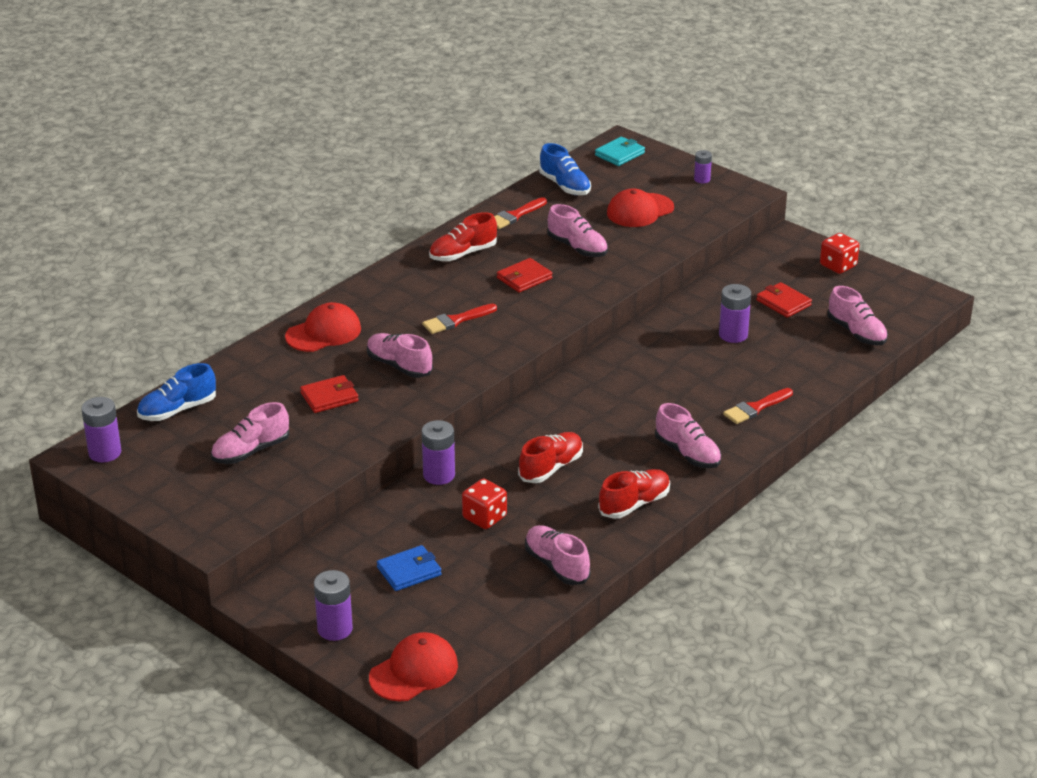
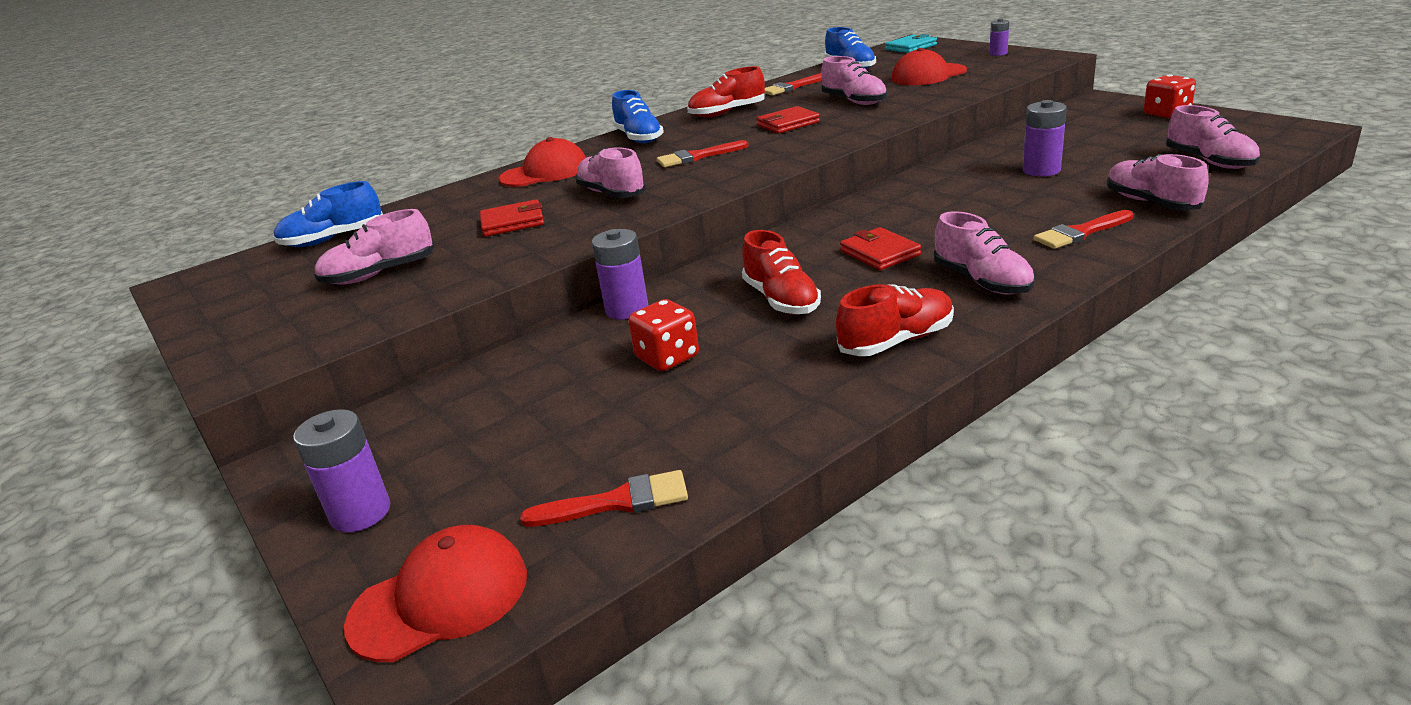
camera: 15 degrees right, 5 degrees down
(105, 453) = (214, 279): purple battery -> none
(391, 287) = (639, 138): none -> blue shoe
(409, 571) = (524, 427): blue wallet -> none
(489, 616) = (617, 502): none -> red brush
(551, 468) = (781, 300): red shoe -> red shoe turned 105 degrees clockwise
(556, 565) = (755, 423): pink shoe -> pink shoe (1151, 203)
(783, 303) = (1103, 143): red wallet -> red wallet (880, 253)

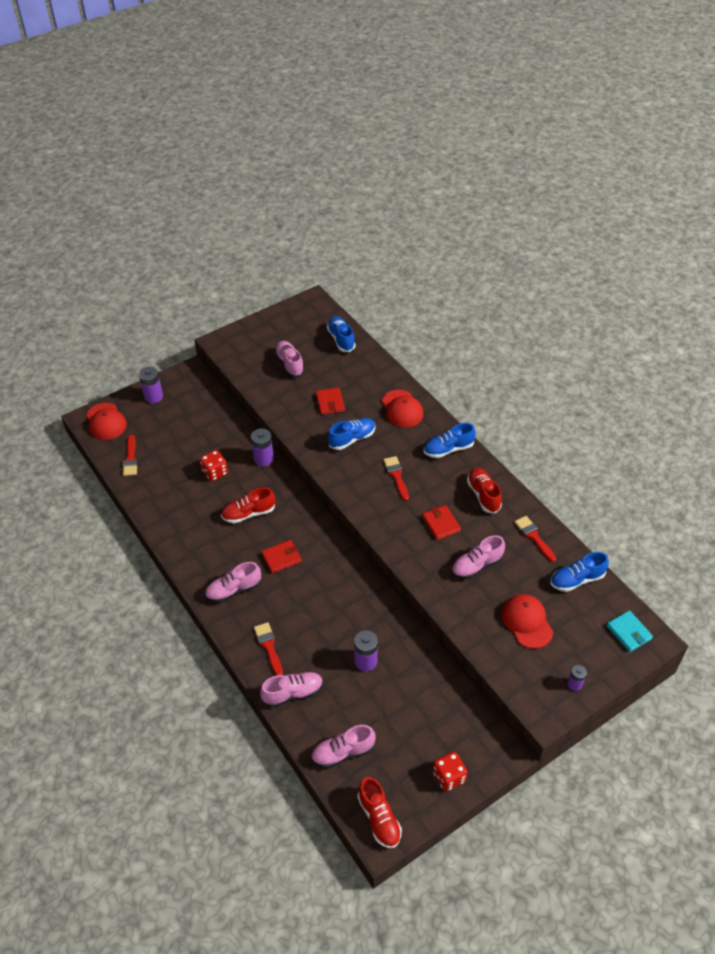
camera: 90 degrees right, 20 degrees up
(611, 194) = (352, 439): pink shoe -> blue shoe
(896, 341) = (195, 547): red shoe -> red shoe (379, 818)

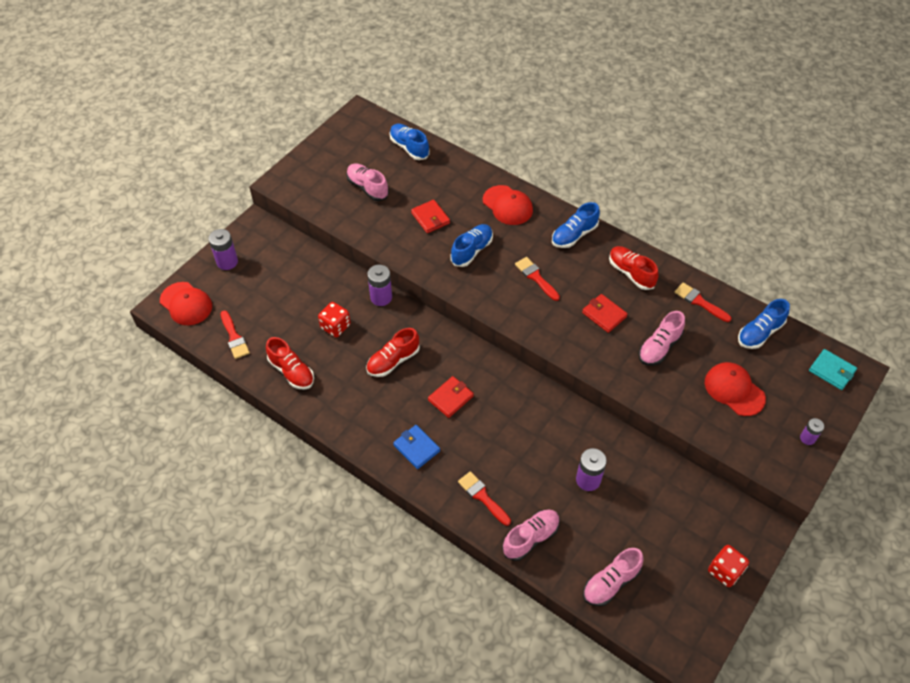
camera: 20 degrees left, 5 degrees up
(233, 590) = (416, 448): pink shoe -> blue wallet
(379, 818) = (678, 638): red shoe -> red shoe (291, 372)

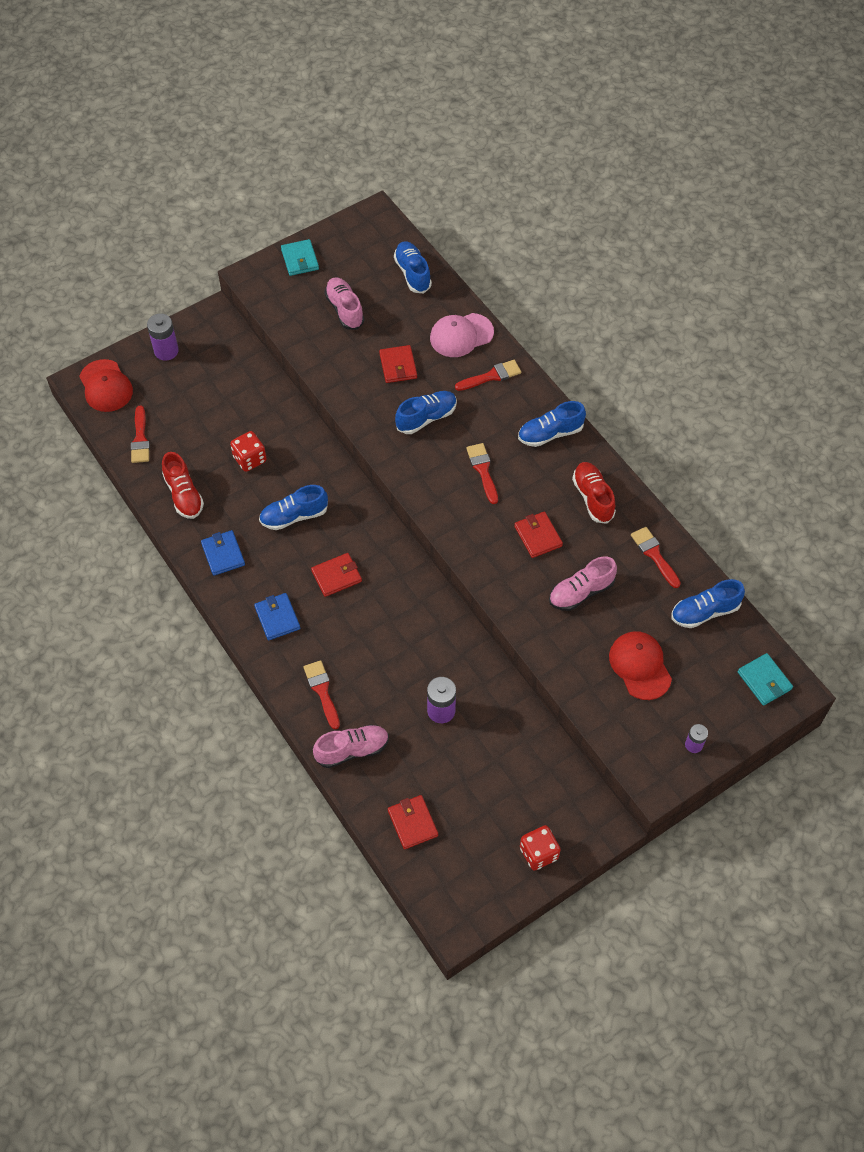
camera: 20 degrees right, 5 degrees up
(314, 160) = (300, 259): none -> turquoise wallet
(347, 410) = (223, 554): none -> blue wallet
(381, 297) = (312, 441): purple battery -> none
(393, 361) = (294, 516): red shoe -> blue shoe
(469, 182) = (461, 335): none -> pink cap
(507, 205) = (491, 376): red cap -> red brush
(611, 583) = (413, 823): pink shoe -> red wallet

